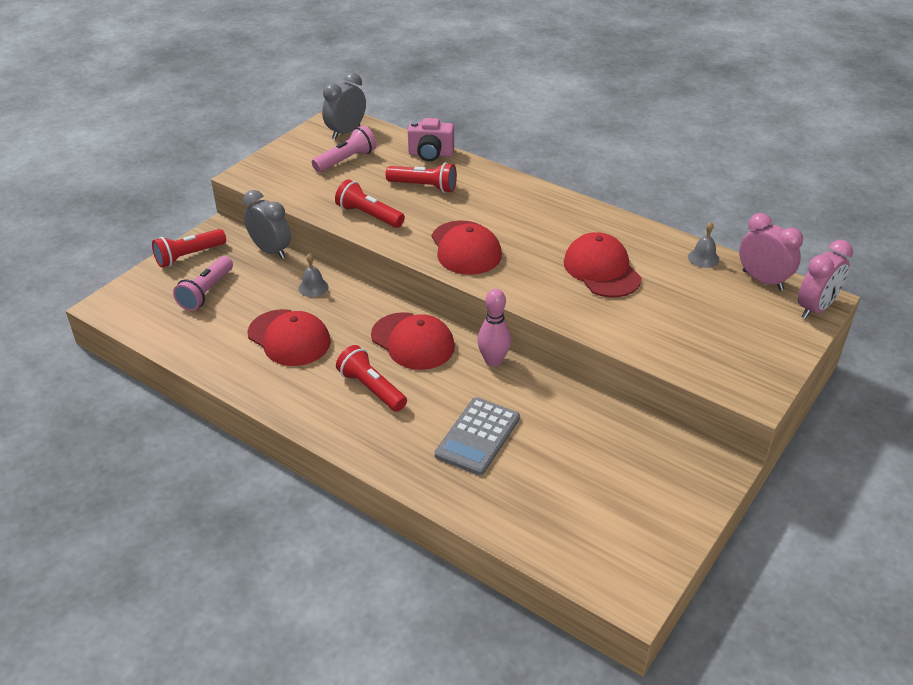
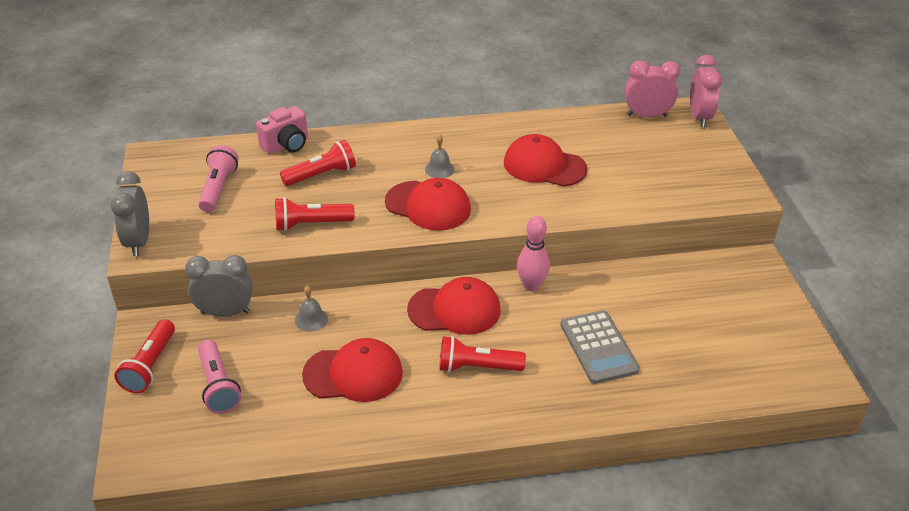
camera: 45 degrees left, 0 degrees up
(346, 132) = (180, 164): grey clock -> grey clock (138, 242)
(703, 258) = (593, 120): grey bell -> grey bell (439, 169)

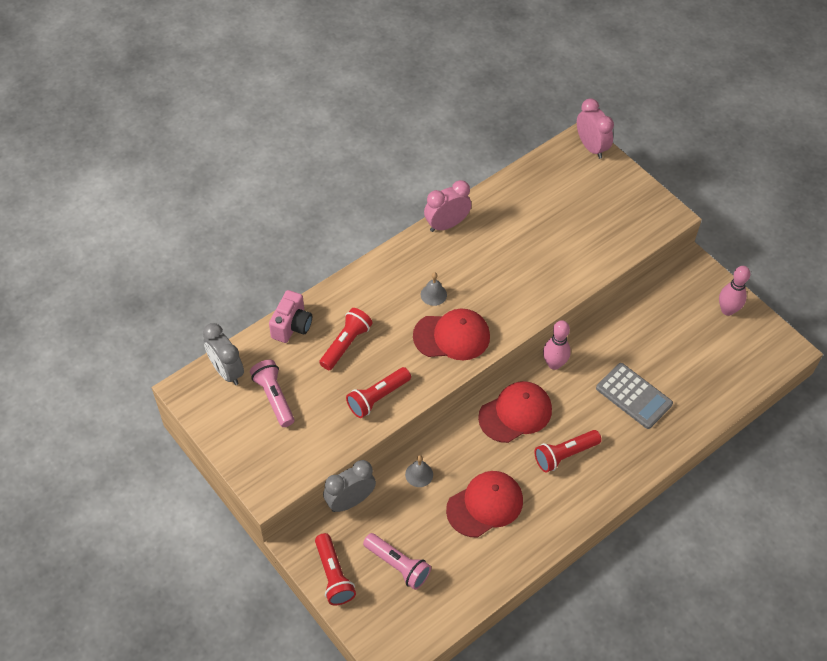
camera: 30 degrees left, 15 degrees up
(138, 242) = (257, 481): grey clock -> grey clock (226, 371)
(544, 166) = (510, 254): red cap -> none
(647, 115) = (551, 163): pink clock -> pink clock (446, 225)
(771, 314) = (727, 310): none -> pink bowling pin

